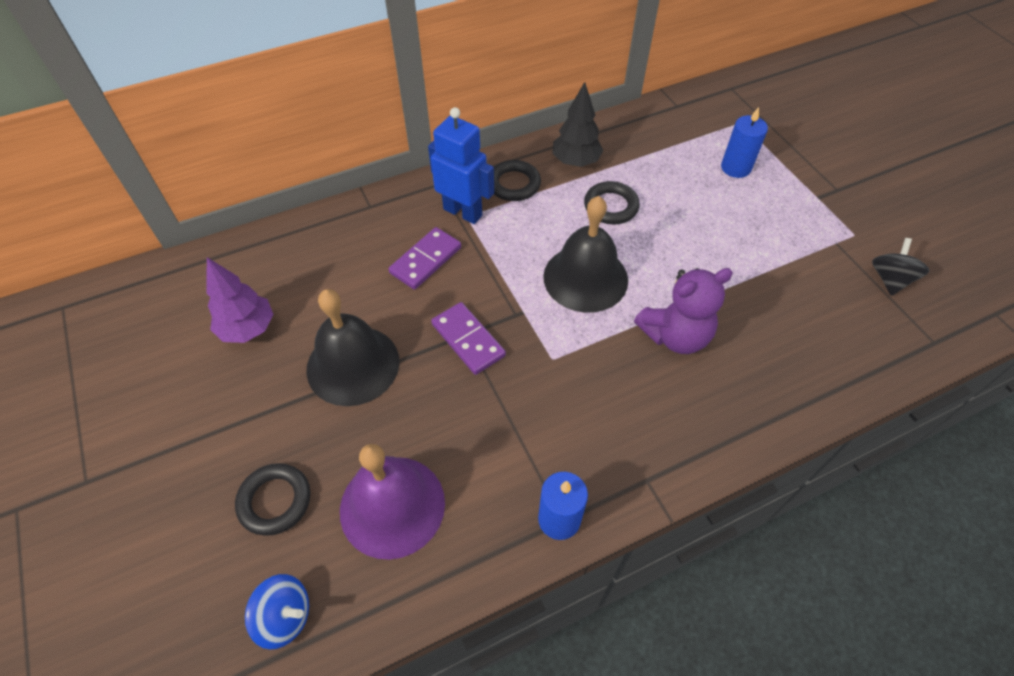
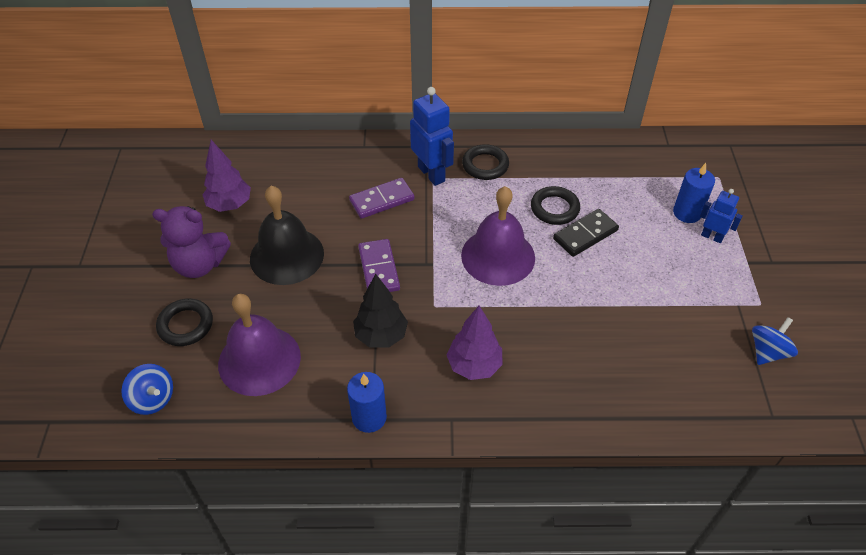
camera: 25 degrees right, 5 degrees down
(575, 162) = (547, 164): black tree -> black tree (381, 336)
(585, 278) = (498, 256): black bell -> purple bell
(634, 409) = (474, 365): none -> purple tree
(657, 223) = (585, 235): none -> black domino
(675, 335) = (543, 325): purple teddy bear -> purple teddy bear (199, 264)
(772, 183) = (712, 237): none -> blue robot
(890, 279) = (767, 352): black spinning top -> blue spinning top

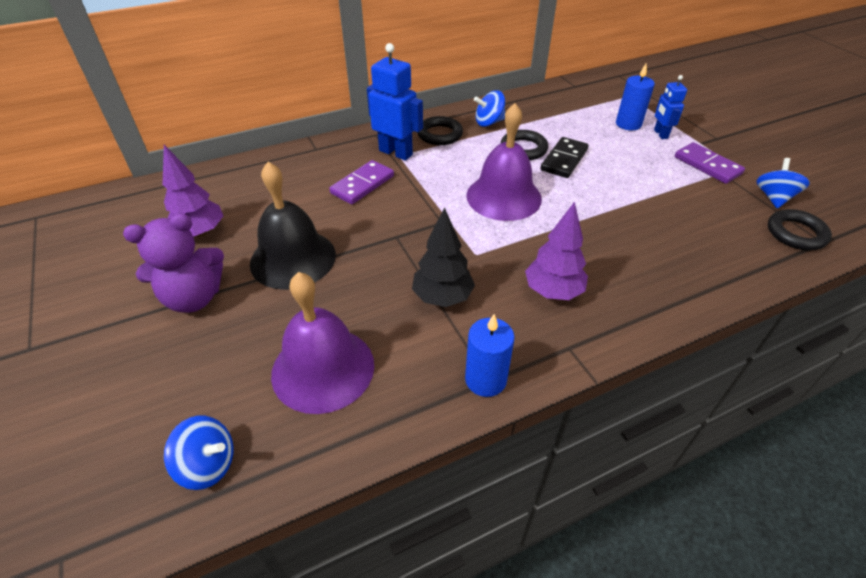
camera: 25 degrees left, 5 degrees down
(186, 325) = (209, 364): black ring -> black ring (796, 233)
(378, 269) = (398, 240): purple domino -> purple domino (707, 165)
(543, 165) = (489, 122): none -> blue spinning top
(712, 237) = (660, 134): blue robot -> blue robot turned 105 degrees counterclockwise

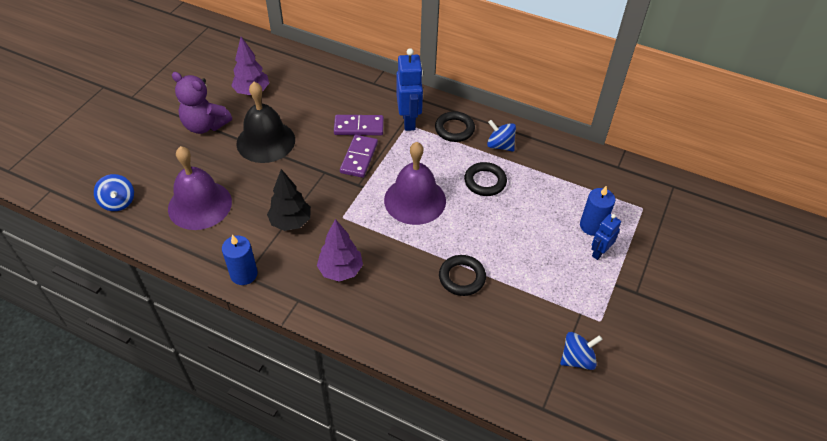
camera: 50 degrees right, 5 degrees up
(564, 160) = (494, 210): black domino -> none
(707, 165) = (581, 300): purple domino -> purple domino (359, 158)
(796, 233) = (537, 387): black ring -> black ring (462, 277)

